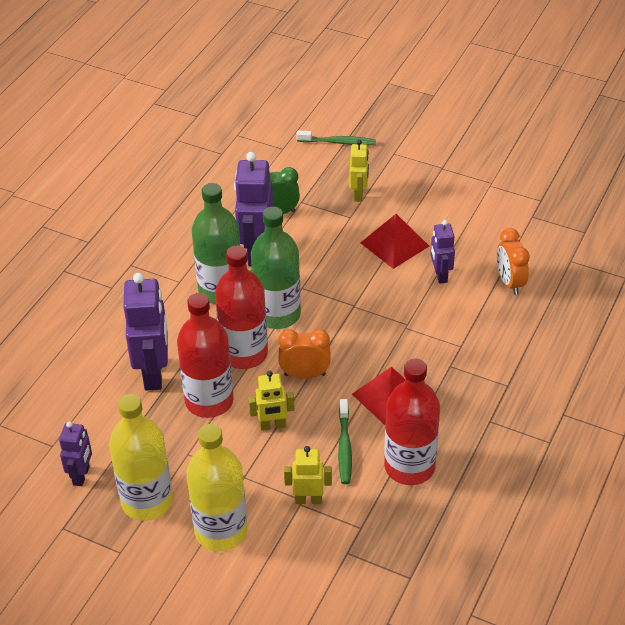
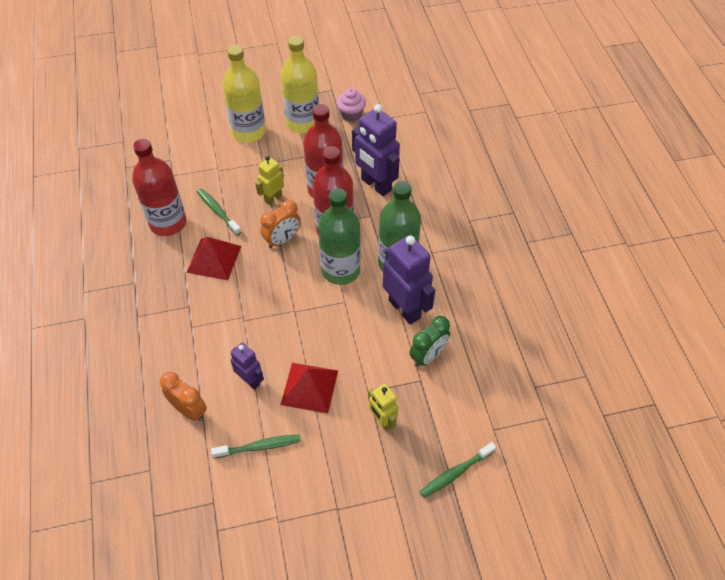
camera: 140 degrees right, 10 degrees up
(81, 475) = (351, 114): purple robot -> pink cupcake
(308, 499) = (214, 172): yellow robot -> none
(469, 229) = (259, 447): none -> green toothbrush

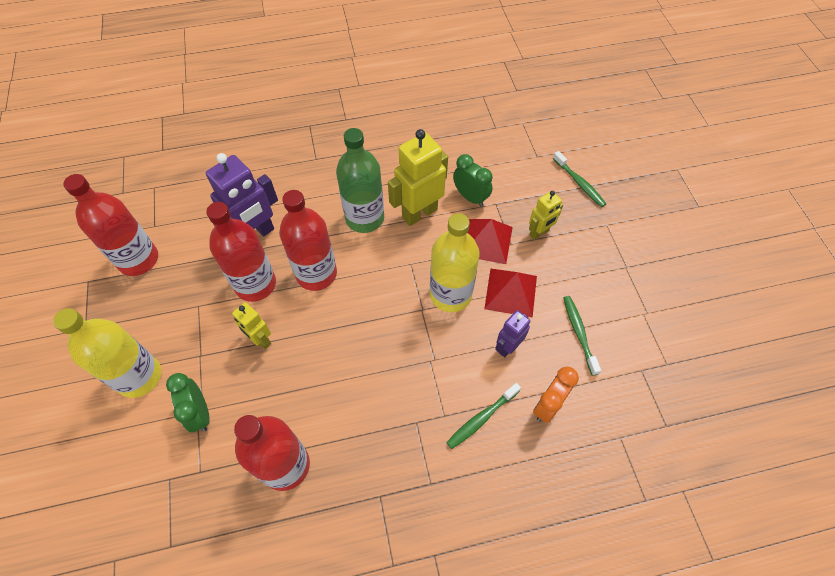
camera: 90 degrees left, 5 degrees up
(214, 259) = (348, 400): red pyramid -> red pyramid (486, 241)
(216, 169) = (200, 413): none -> green clock
(218, 211) = (273, 403): green toothbrush -> green toothbrush (481, 418)
(282, 240) = (326, 326): orange clock -> none
(303, 123) = (139, 312): yellow bottle -> yellow bottle (450, 294)
(341, 270) = (371, 267): green bottle -> none
(351, 114) = (138, 259): pink cupcake -> red bottle
(405, 309) = (419, 213): purple robot -> yellow robot

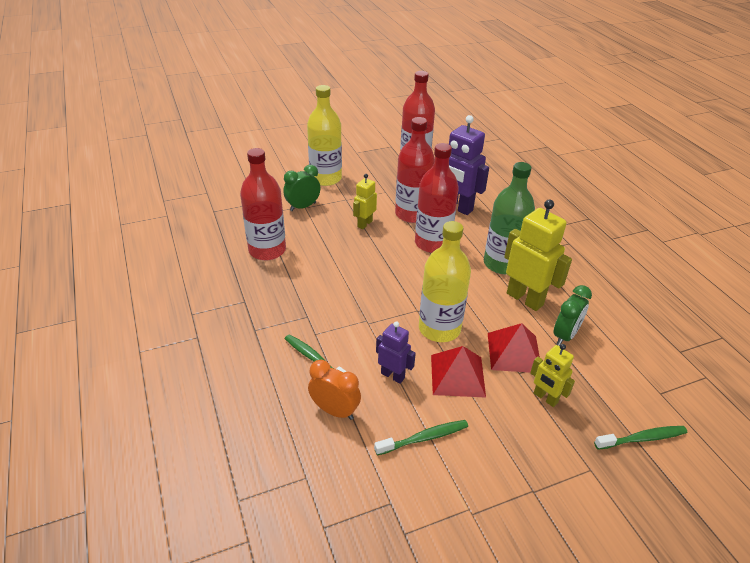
camera: 80 degrees right, 20 degrees down
(579, 183) = (642, 438): green toothbrush -> green toothbrush turned 150 degrees counterclockwise

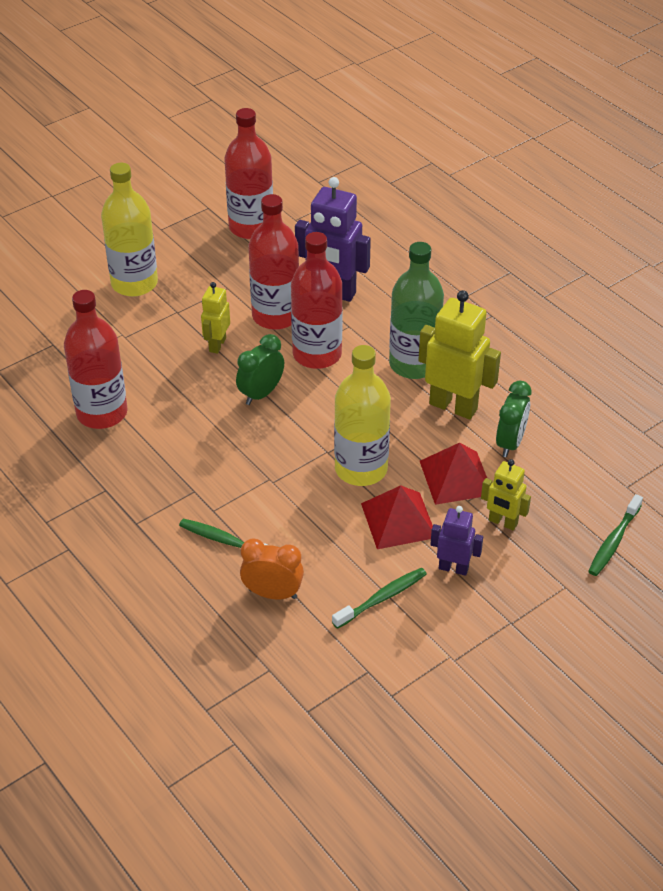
camera: 15 degrees left, 5 degrees up
(303, 207) = (121, 337): green clock -> green clock (261, 394)
(393, 375) = (324, 538): purple robot -> purple robot (453, 568)
(642, 438) = (613, 541): green toothbrush -> green toothbrush turned 150 degrees clockwise

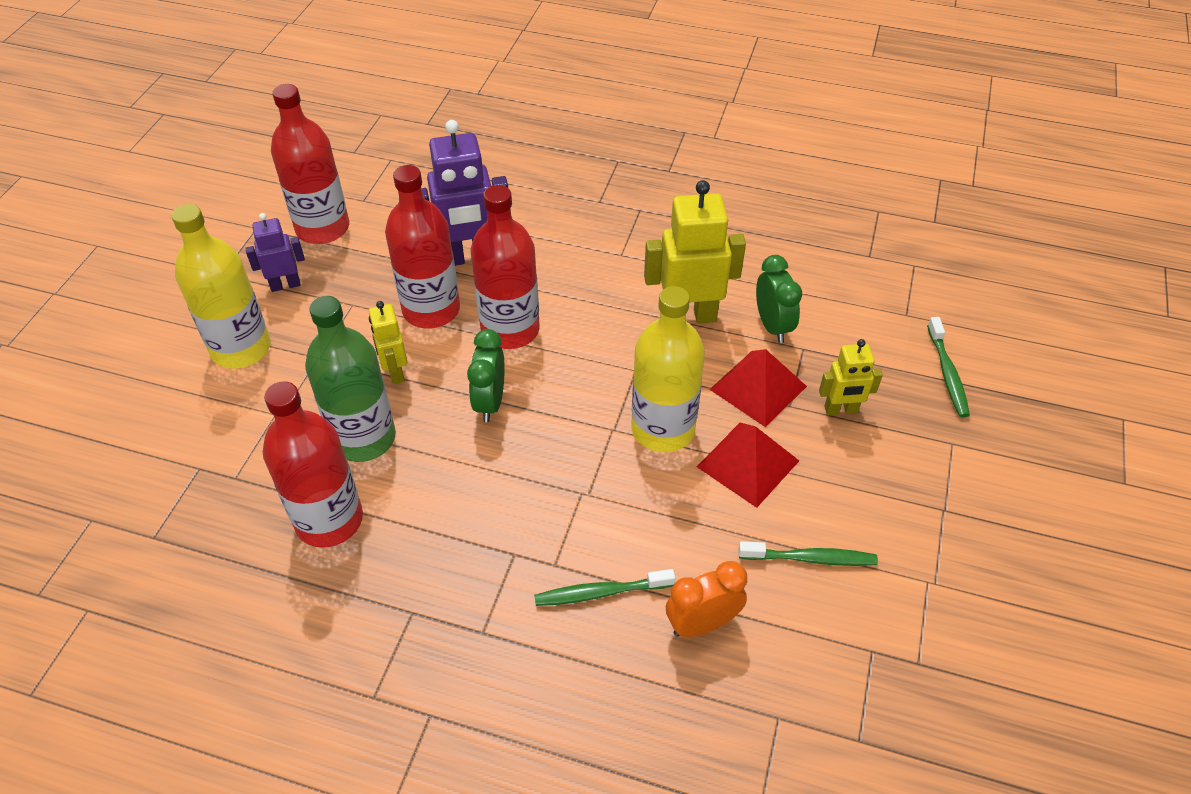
camera: 35 degrees left, 5 degrees up
(382, 598) = (810, 558): green toothbrush -> green toothbrush turned 75 degrees clockwise
(413, 364) = (613, 293): green bottle -> green bottle (364, 438)
(453, 568) = (843, 484): purple robot -> purple robot (285, 285)

